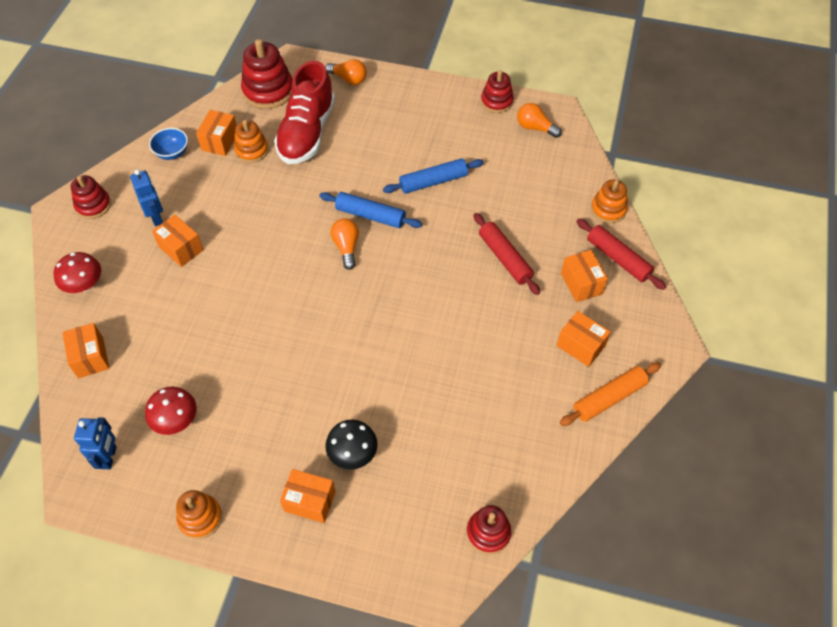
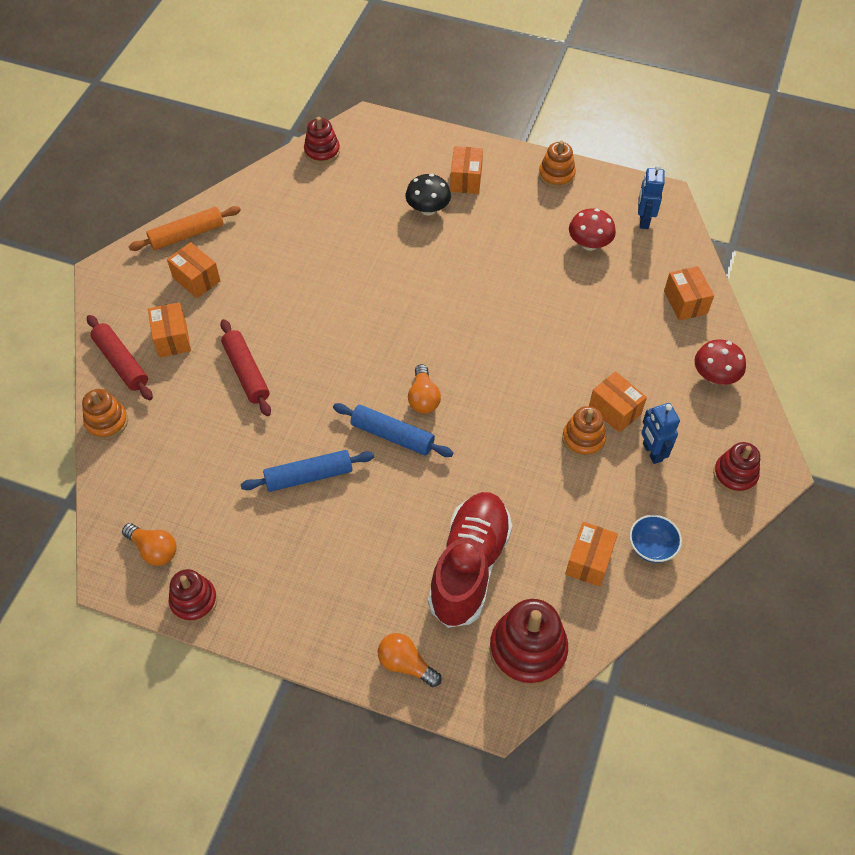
camera: 175 degrees left, 0 degrees up
(251, 150) = (544, 542): orange stacking toy -> orange stacking toy (583, 439)
(310, 501) = (466, 180): orange box -> orange box turned 75 degrees clockwise

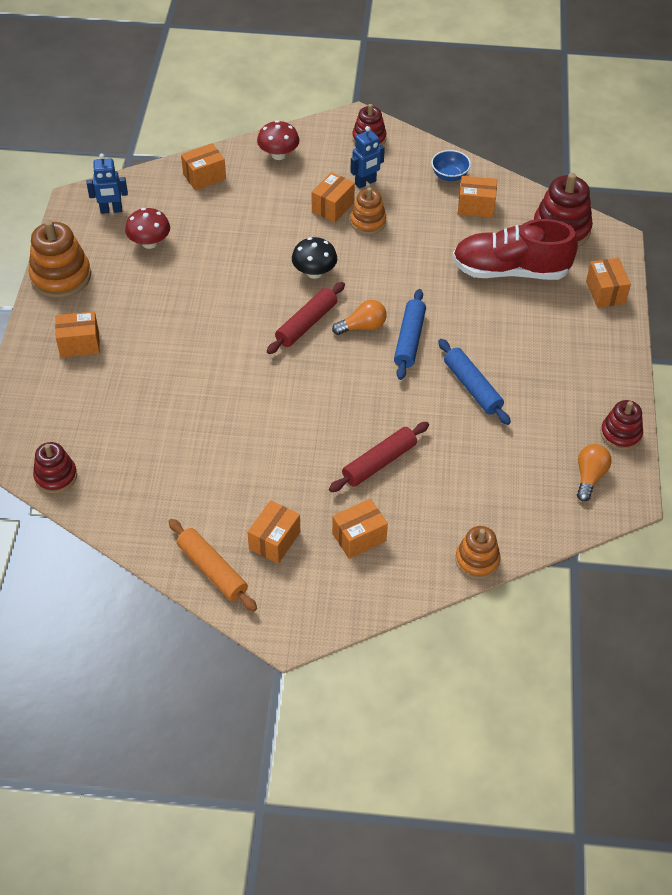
camera: 105 degrees left, 5 degrees down
(121, 362) = (403, 573): red rolling pin -> red rolling pin (306, 324)
(405, 664) = (605, 292): orange light bulb -> orange box
(428, 209) = (128, 366): black mushroom -> black mushroom (314, 272)
(556, 175) = (61, 276): orange stacking toy -> orange stacking toy, size x1.61

